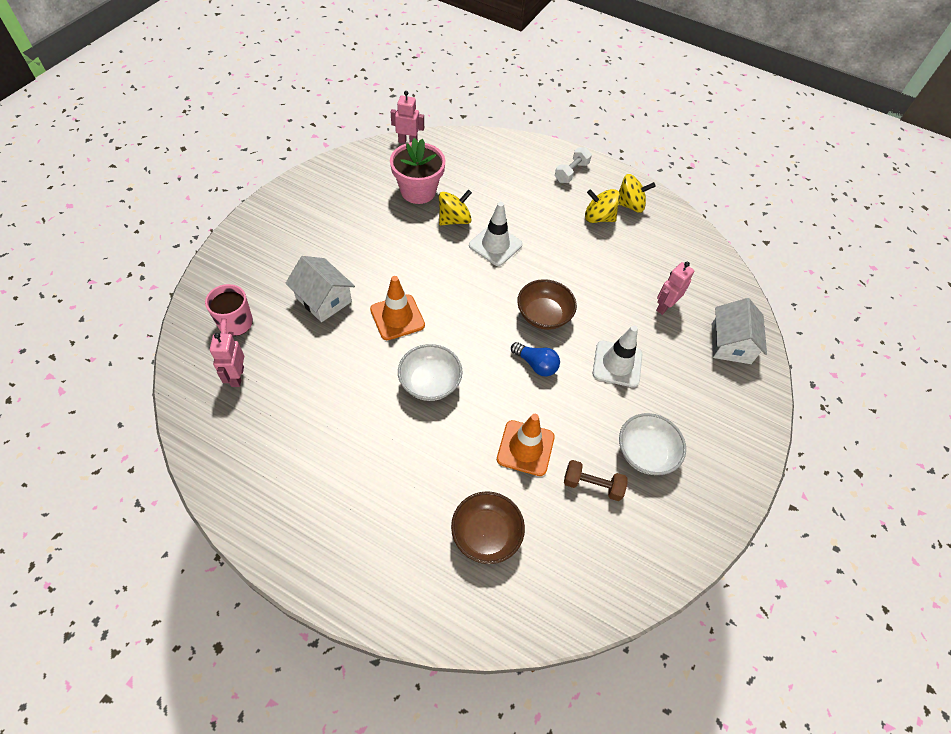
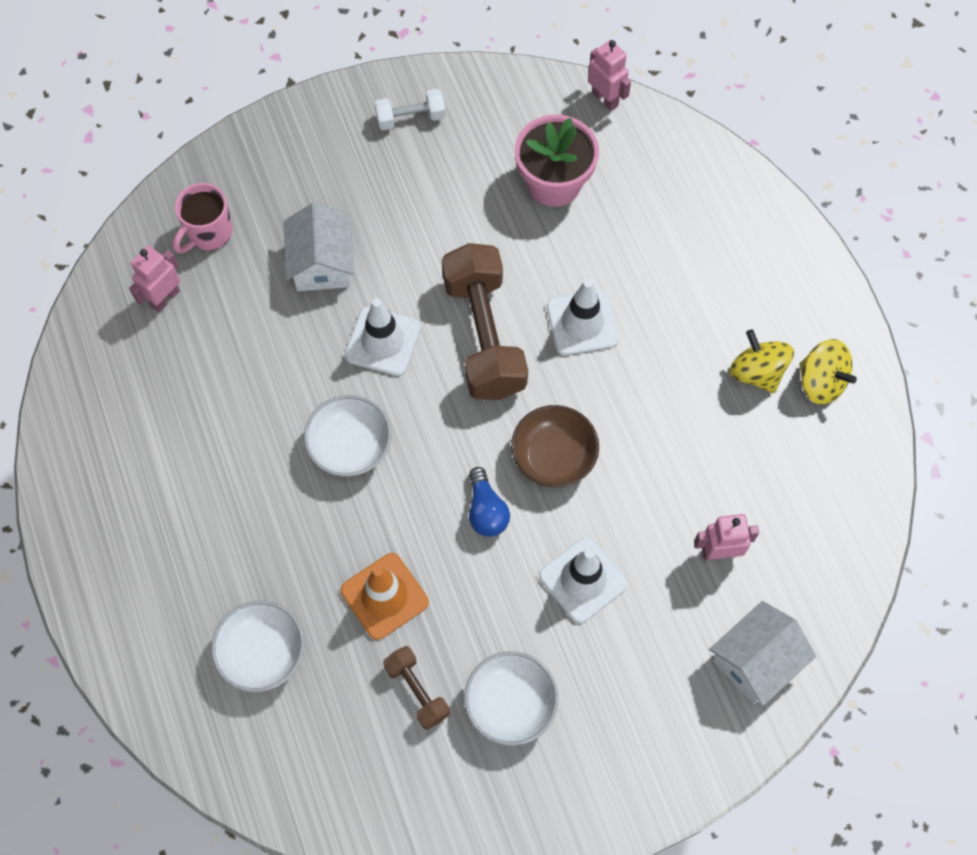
camera: 45 degrees right, 10 degrees up
(397, 317) = (383, 341): orange traffic cone -> white traffic cone
(451, 281) = (484, 336): none -> brown dumbbell
(454, 220) = (563, 254): yellow spinning top -> none
(486, 534) = (262, 653): brown bowl -> white bowl
(571, 172) = (786, 281): white dumbbell -> white dumbbell (410, 118)

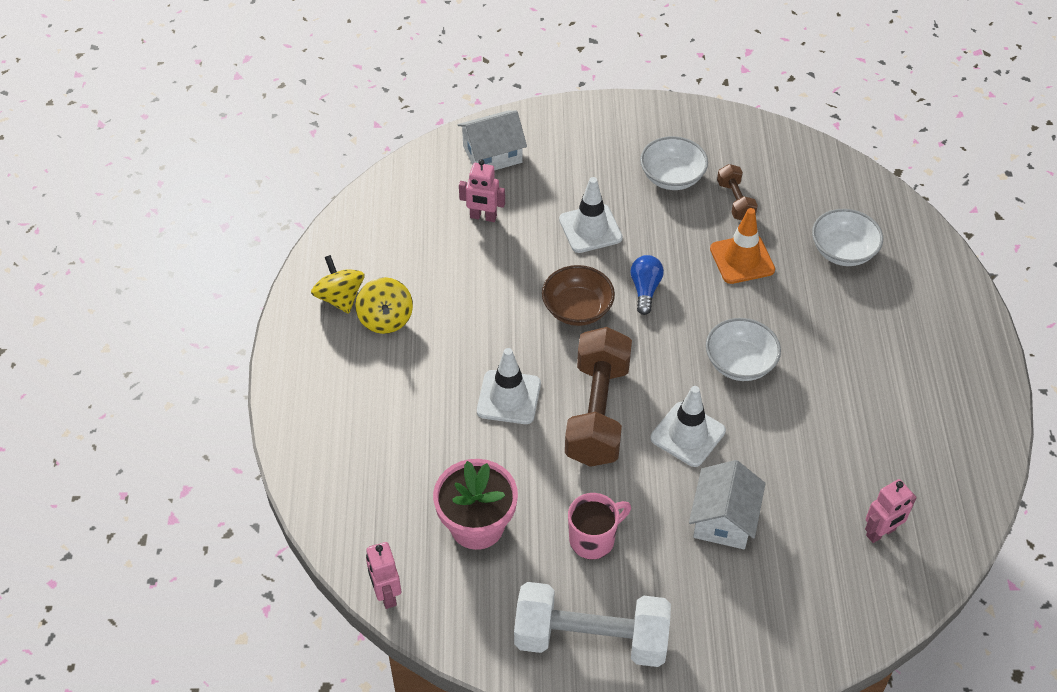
camera: 160 degrees left, 15 degrees down
(208, 233) = (828, 582): pink mug -> pink mug (593, 539)
(410, 118) = (591, 639): white dumbbell -> white dumbbell, size x2.05

